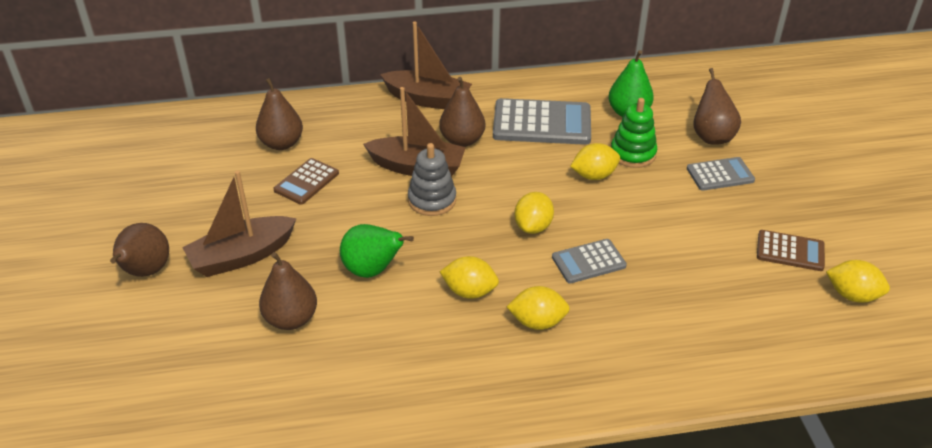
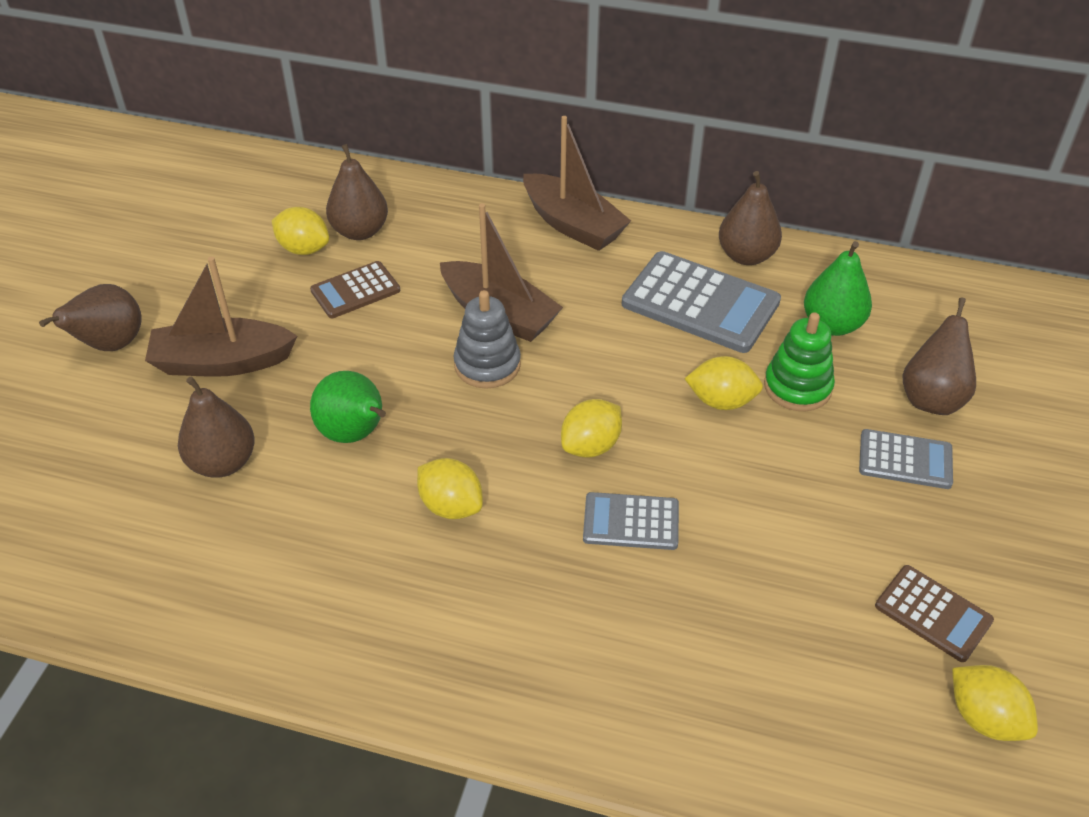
camera: 25 degrees right, 5 degrees up
(462, 140) = (579, 295): brown pear -> brown pear (746, 256)
(537, 322) = (507, 581): yellow lemon -> yellow lemon (304, 249)

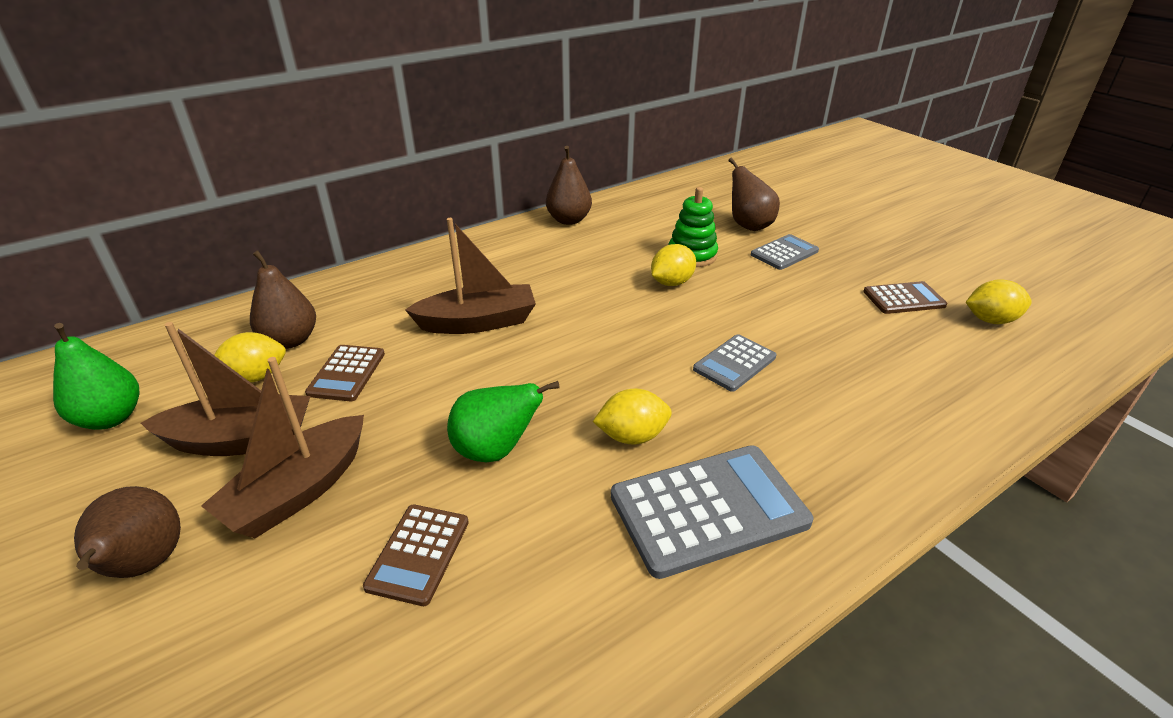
camera: 50 degrees left, 10 degrees down
(223, 463) = (418, 554): brown pear -> brown calculator
(487, 365) = (517, 351): grey stacking toy -> none
(573, 225) = (446, 257): brown boat -> brown boat (241, 440)
(591, 446) = (649, 346): yellow lemon -> none
(700, 303) = (583, 250): grey calculator -> grey calculator (708, 509)
(832, 325) = (659, 224): green pear -> green pear (111, 418)

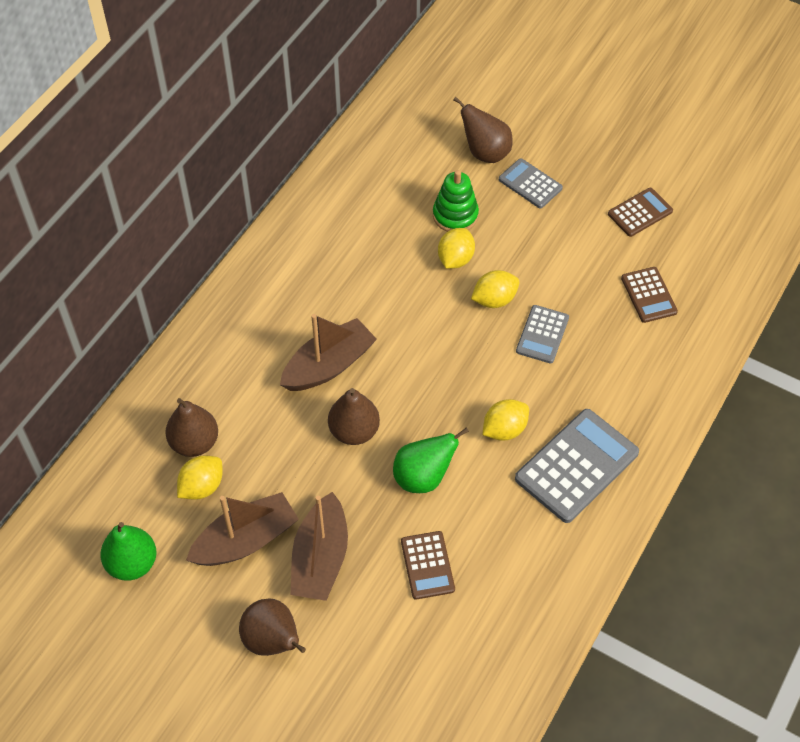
camera: 25 degrees left, 20 degrees up
(347, 373) = (268, 456): brown calculator -> brown calculator (649, 295)
(569, 220) = (319, 202): brown pear -> brown pear (354, 431)
(784, 253) = (530, 184): grey calculator -> grey calculator turned 75 degrees counterclockwise
(990, 320) = (706, 216): yellow lemon -> yellow lemon (494, 300)

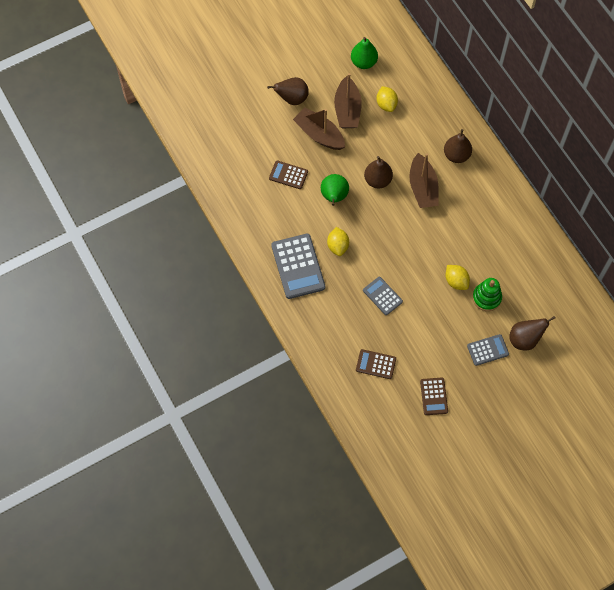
camera: 120 degrees right, 10 degrees up
(194, 442) = (412, 111): brown pear -> brown pear (456, 155)
(494, 300) = (418, 285): yellow lemon -> none

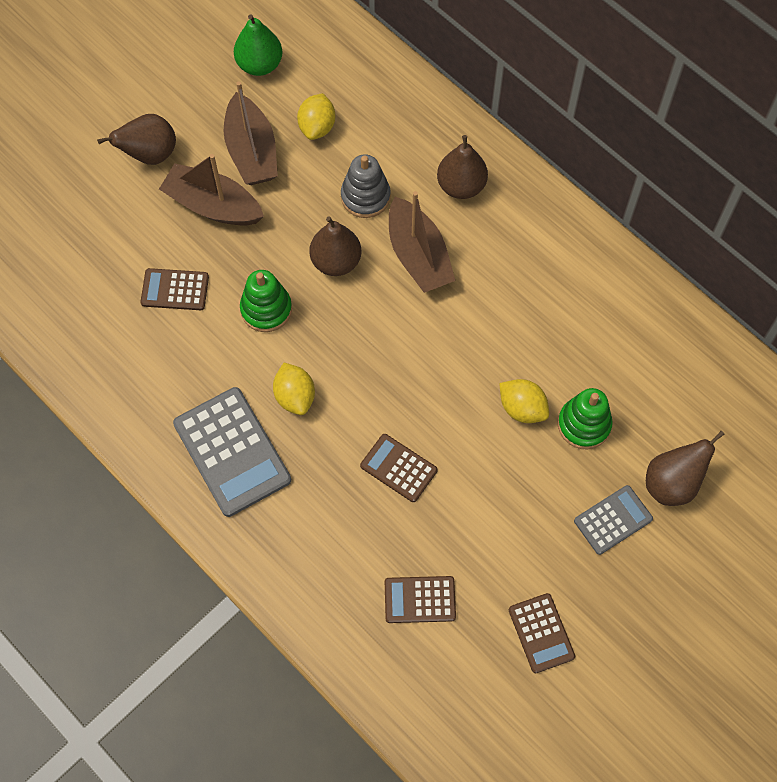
camera: 15 degrees left, 0 degrees up
(334, 197) = (266, 309): green pear -> green stacking toy
(382, 296) = (398, 468): grey calculator -> brown calculator
(386, 104) = (317, 127): yellow lemon -> yellow lemon turned 45 degrees clockwise
(402, 149) = (365, 197): none -> grey stacking toy

